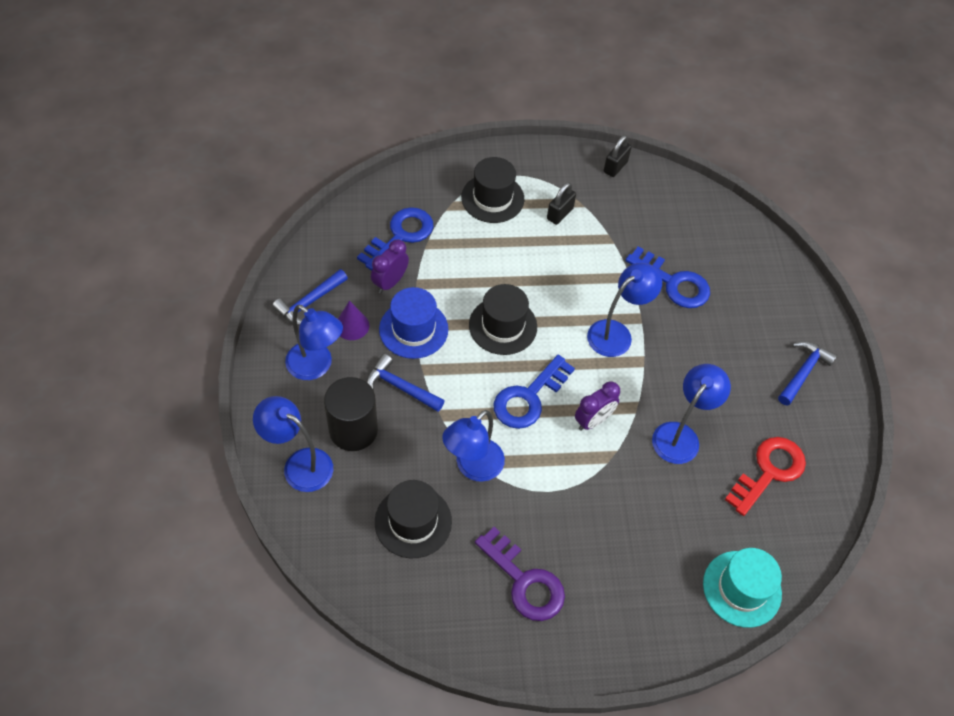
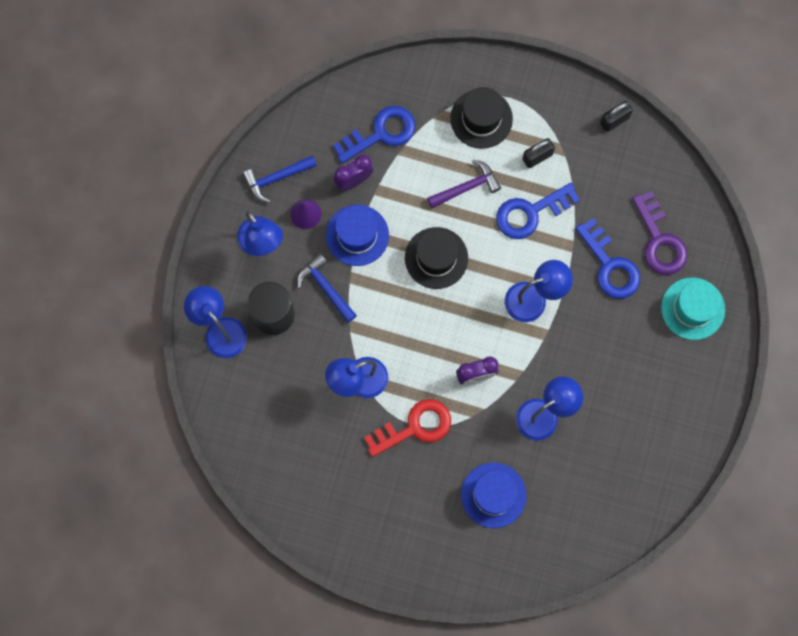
camera: 25 degrees right, 20 degrees up
(413, 521) = (293, 411): black hat -> none
(505, 257) = (467, 187): none -> purple hammer
(524, 581) = (361, 492): purple key -> purple key (659, 240)
(528, 397) = (430, 335): blue key -> blue key (530, 213)
(668, 534) = (493, 495): none -> blue hat
(742, 588) = (530, 560): turquoise hat -> turquoise hat (693, 308)
(769, 471) = (604, 473): red key -> red key (415, 427)
(803, 372) = (683, 393): blue hammer -> none

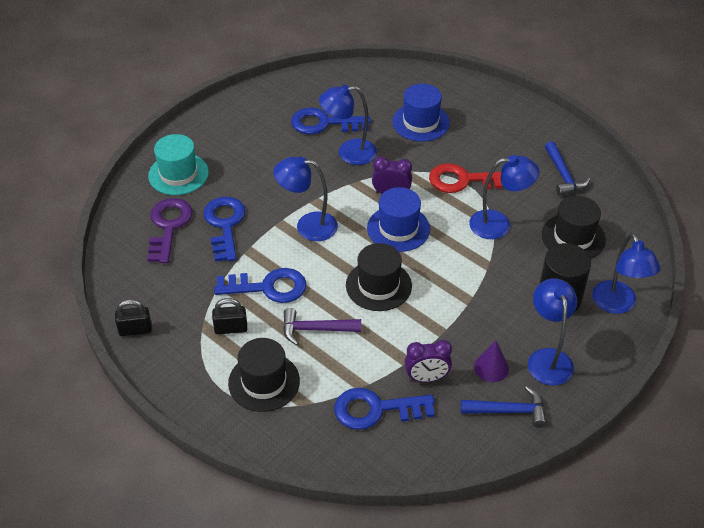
camera: 155 degrees left, 30 degrees down
(284, 397) = (573, 237): none -> black hat
(325, 287) = (498, 301): blue hammer -> blue hammer (563, 175)
(357, 235) = (446, 330): blue hat -> blue hat (398, 228)
(592, 447) = (324, 123): none -> blue key

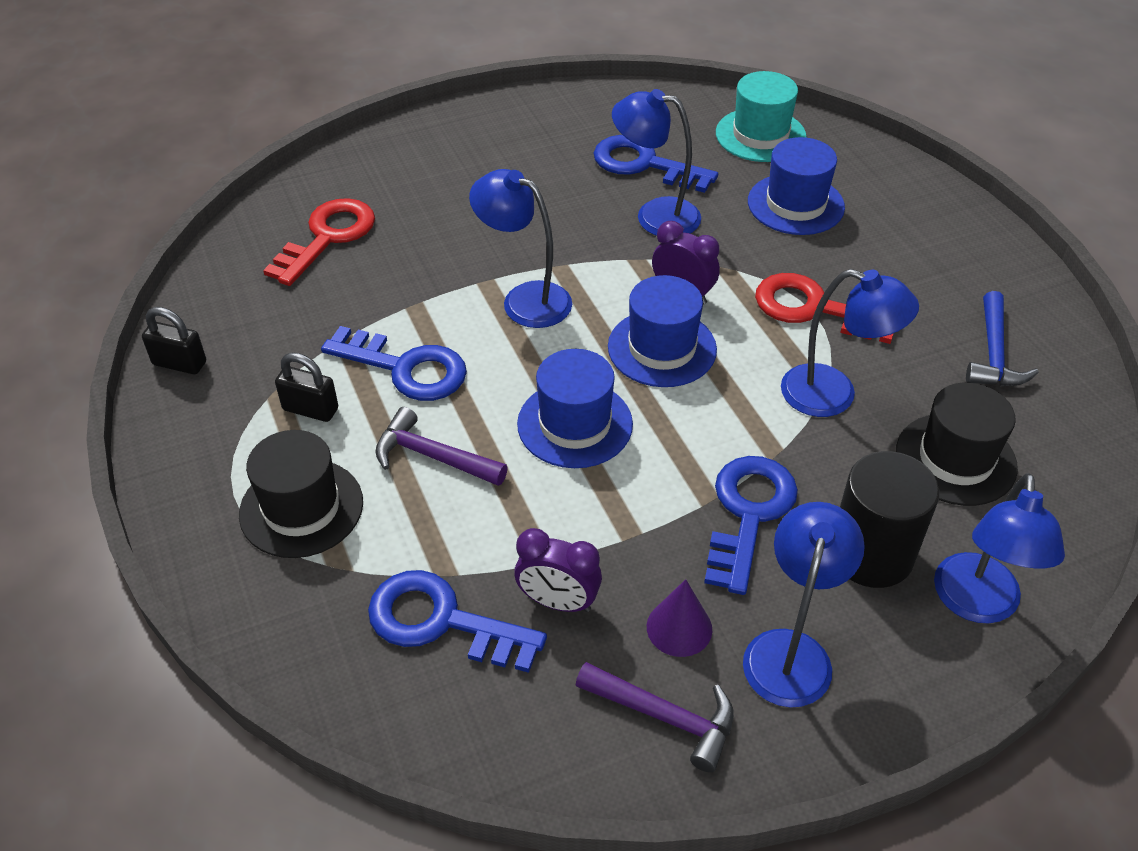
camera: 25 degrees right, 0 degrees up
(168, 226) = (328, 237): purple key -> red key
(178, 174) = (391, 172): turquoise hat -> turquoise hat (760, 135)
(225, 225) = (406, 260): blue key -> blue key (748, 514)
(378, 285) = (575, 424): black hat -> blue hat
(509, 411) = (665, 717): blue hammer -> purple hammer

